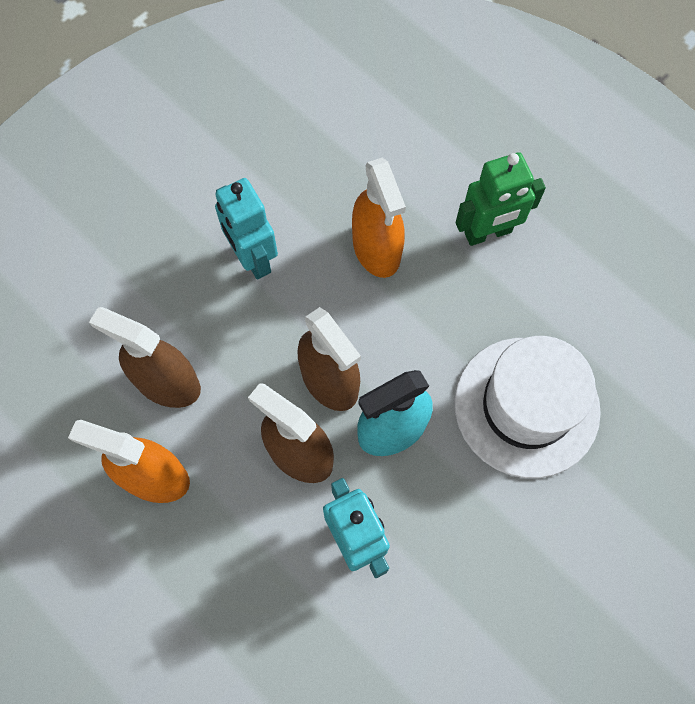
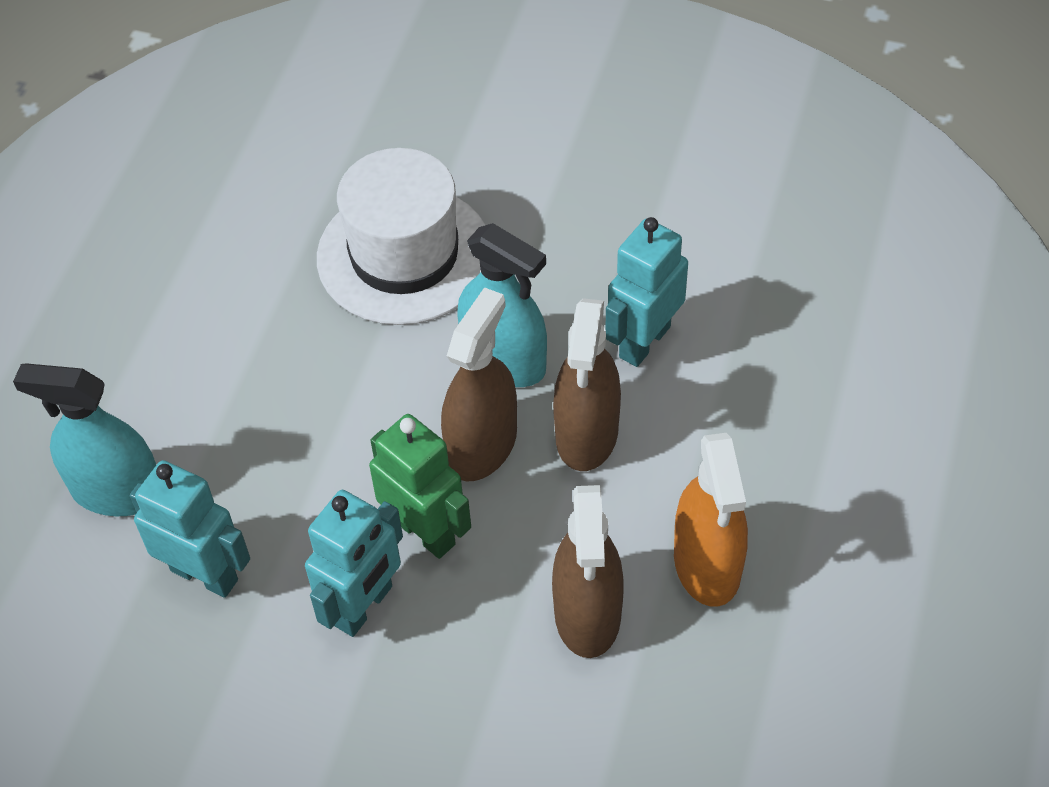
camera: 115 degrees left, 15 degrees down
(328, 182) = (205, 574): none -> turquoise robot
(376, 249) = (279, 475): orange spray bottle -> none
(416, 156) = (117, 491): none -> turquoise spray bottle
(488, 233) = (198, 370): green robot -> green robot (425, 531)

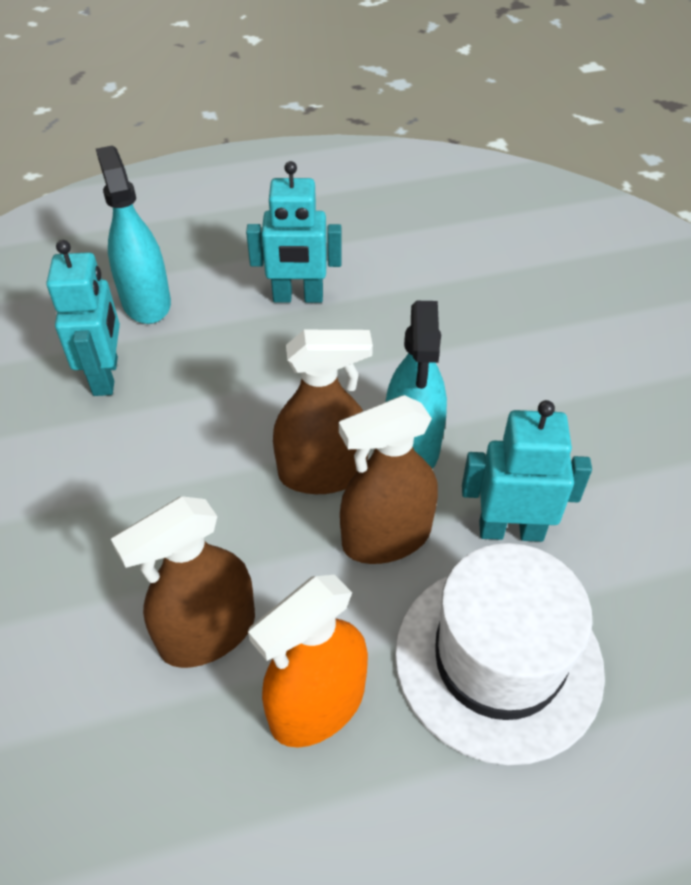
camera: 55 degrees right, 5 degrees down
(364, 606) = (129, 476): turquoise robot -> turquoise robot (298, 297)
(404, 255) = (454, 341): white hat -> white hat (498, 660)
(425, 531) = (219, 479): green robot -> none

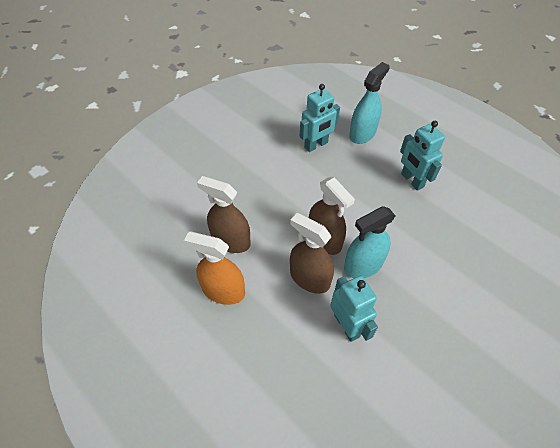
camera: 60 degrees right, 5 degrees up
(498, 660) = (279, 347): white hat -> none

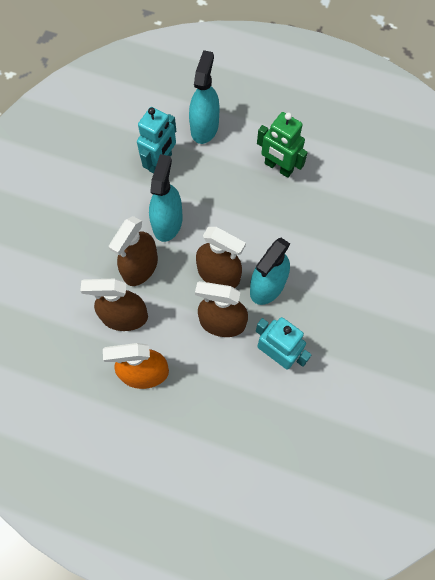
camera: 25 degrees left, 15 degrees up
(263, 210) = (140, 267): none -> brown spray bottle
(301, 187) = (167, 222): none -> turquoise spray bottle
(412, 180) = (278, 167): turquoise robot -> green robot

